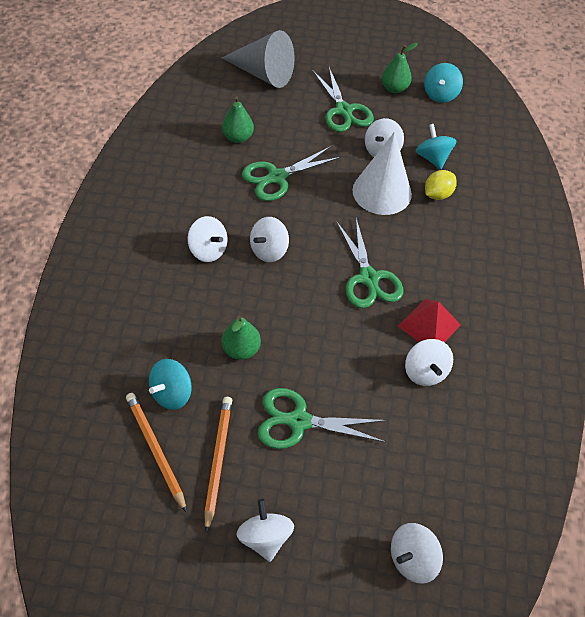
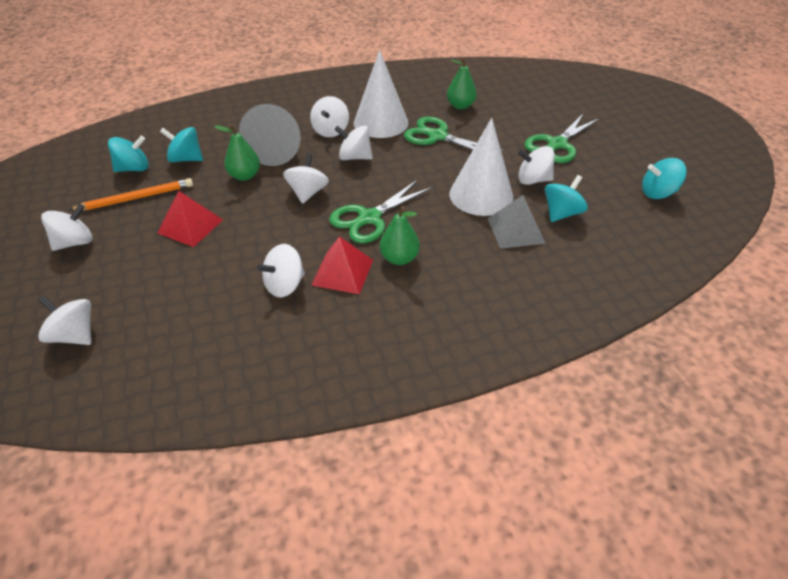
camera: 65 degrees right, 10 degrees down
(156, 450) = (134, 168): orange pencil -> turquoise spinning top
(223, 206) = (380, 123): none -> white cone
(263, 74) = (546, 94): grey cone -> grey cone (276, 148)
(299, 421) = (190, 226): green scissors -> red pyramid
(303, 308) = (308, 193): none -> white spinning top
(394, 88) = (625, 163): green pear -> green pear (399, 258)
(437, 194) = (515, 230): yellow lemon -> grey pyramid

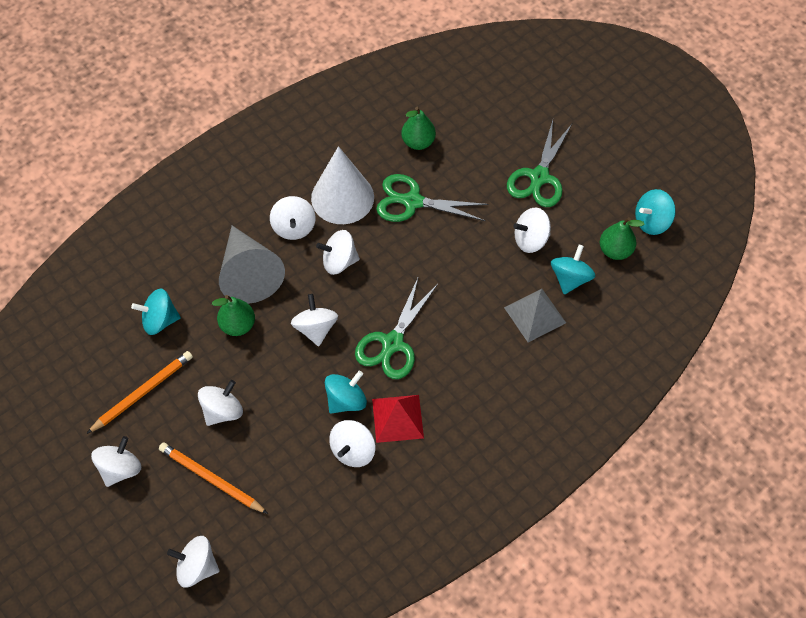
camera: 20 degrees left, 15 degrees up
(134, 168) = (111, 352): turquoise spinning top -> turquoise spinning top (346, 400)
(143, 271) = (211, 479): none -> orange pencil
(190, 226) = (223, 411): red pyramid -> white spinning top
(399, 258) = (442, 385): green pear -> green pear (615, 250)
(481, 195) = (487, 277): white cone -> none

